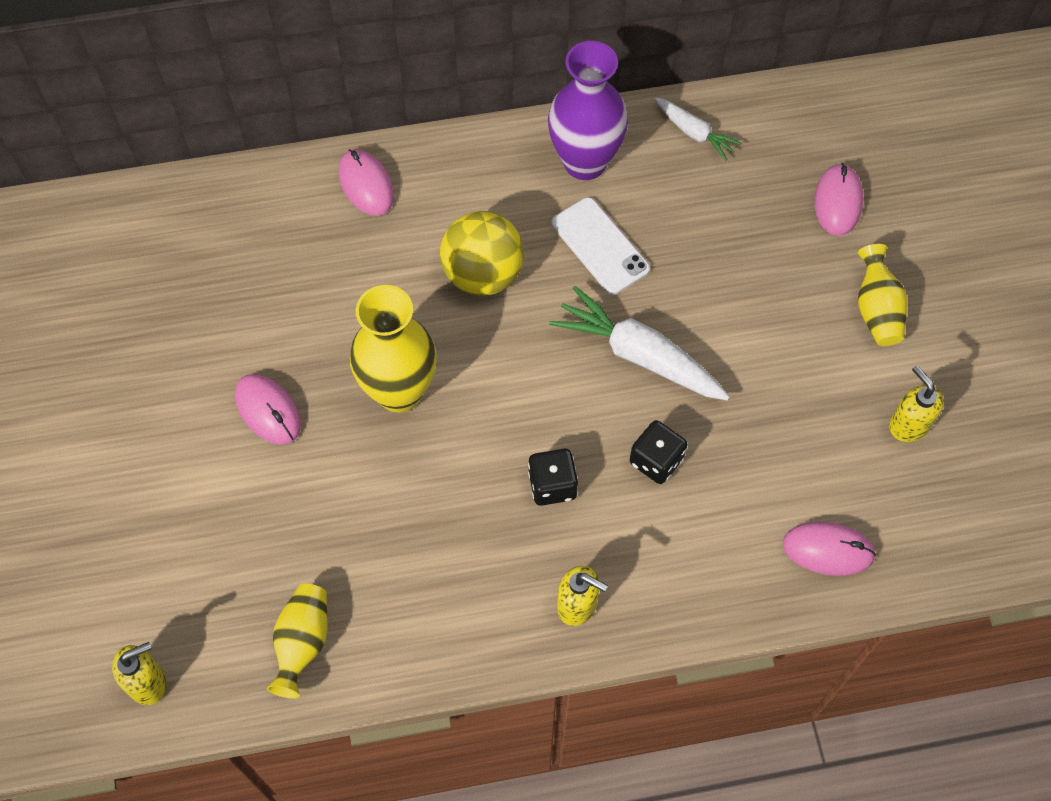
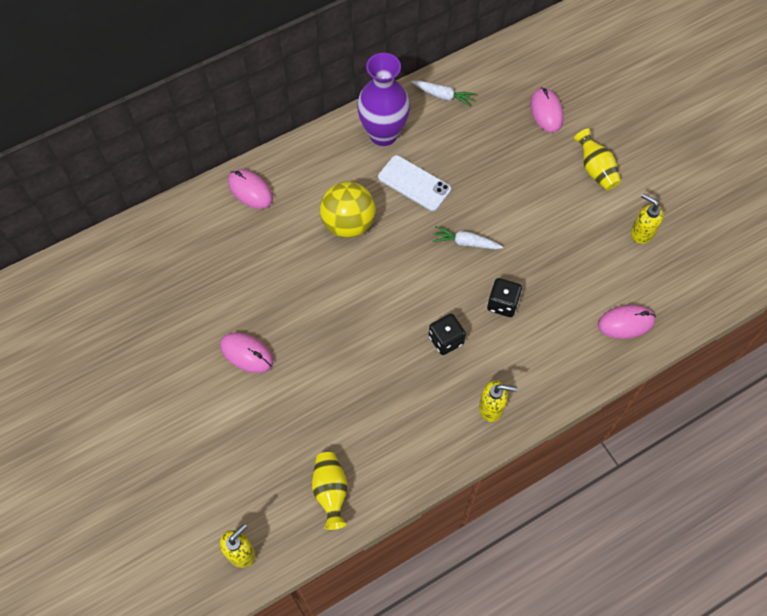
camera: 20 degrees left, 0 degrees up
(399, 391) = (326, 314): yellow vase -> none
(639, 355) = (465, 242): white carrot -> white carrot, size x0.56

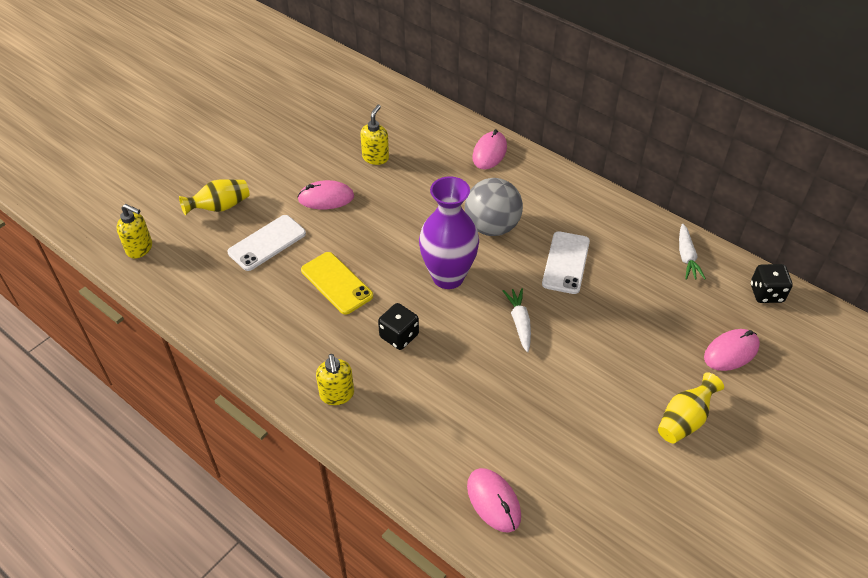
camera: 70 degrees right, 15 degrees down
(247, 354) = (326, 198): pink mouse -> pink mouse turned 75 degrees clockwise
(286, 424) = (267, 243): none -> white phone
(330, 491) = (210, 292): yellow vase -> yellow vase (220, 207)
(348, 223) = (492, 227): yellow ball -> grey ball
(364, 374) = (336, 283): none -> yellow phone
(383, 134) = (608, 224): purple vase -> purple vase (448, 277)
(502, 304) = (462, 373): black dice -> black dice (766, 293)
(642, 232) = (626, 490): yellow soap dispenser -> yellow soap dispenser (376, 157)

